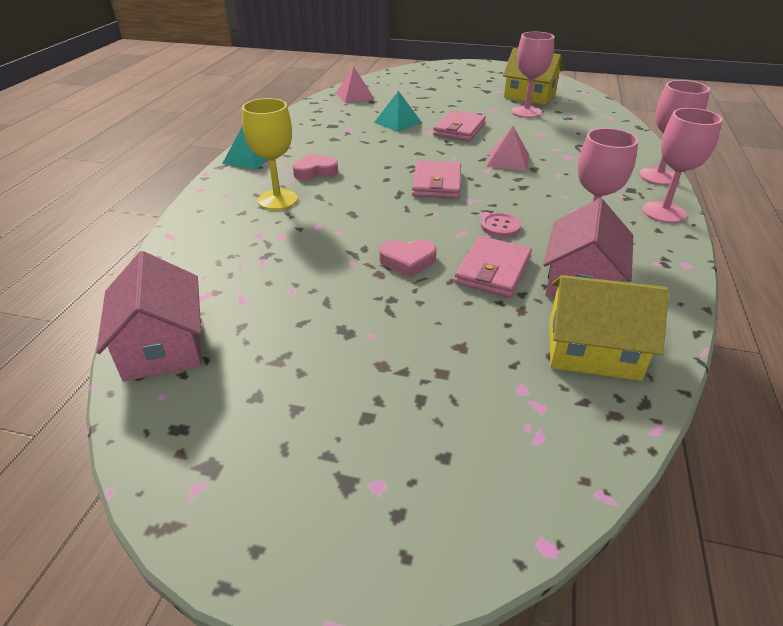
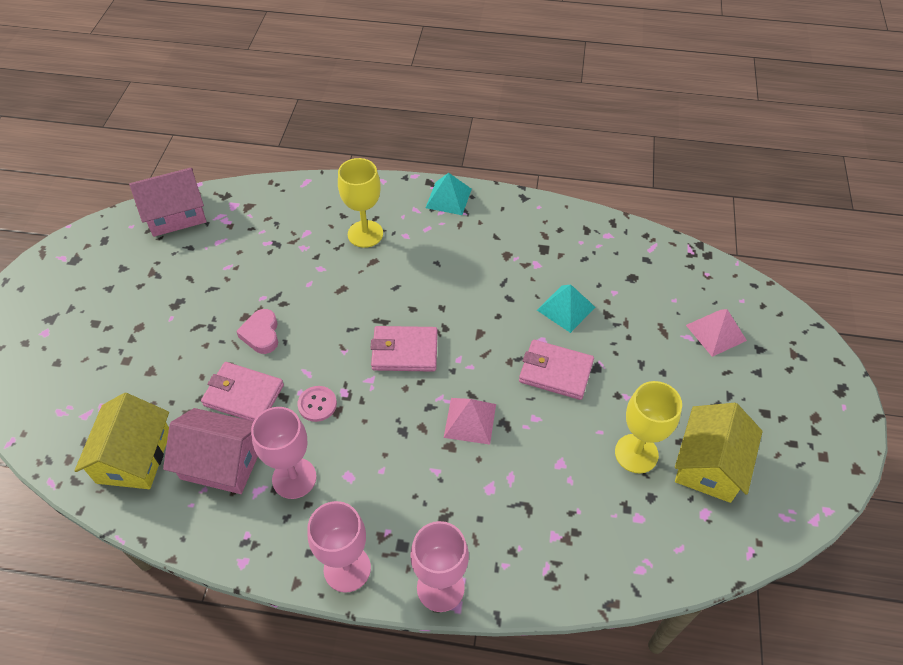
camera: 85 degrees right, 15 degrees up
(315, 171) = (424, 251): pink heart -> none
(354, 95) = (647, 258): pink pyramid -> pink pyramid (716, 332)
(526, 112) = (636, 453): pink goblet -> yellow goblet

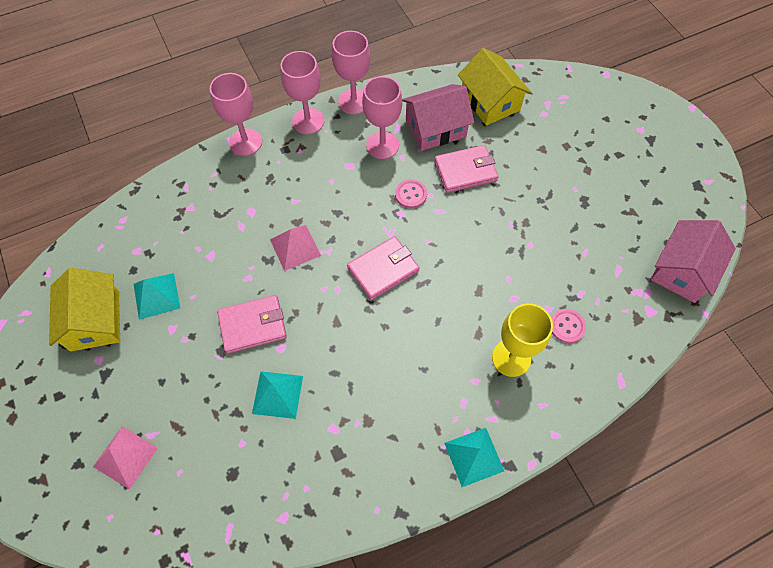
camera: 145 degrees right, 10 degrees up
(261, 334) = (499, 217): pink heart -> none
(273, 561) = (354, 101): none -> pink goblet
(303, 229) = (567, 326): none -> pink button
(636, 453) = (156, 296): yellow goblet -> turquoise pyramid

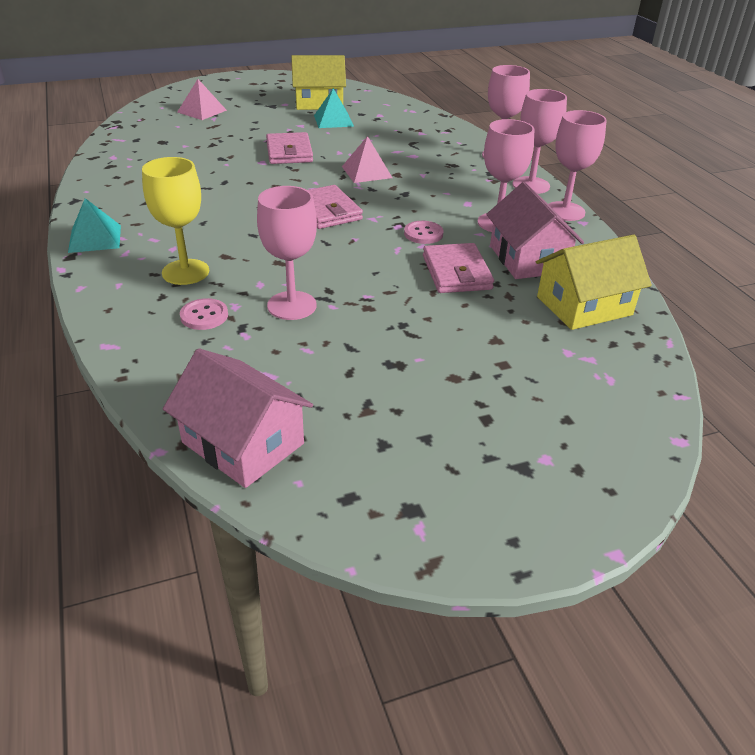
camera: 95 degrees right, 25 degrees down
(277, 394) = (218, 159): turquoise pyramid -> none
(537, 270) = (292, 305): none -> pink goblet

